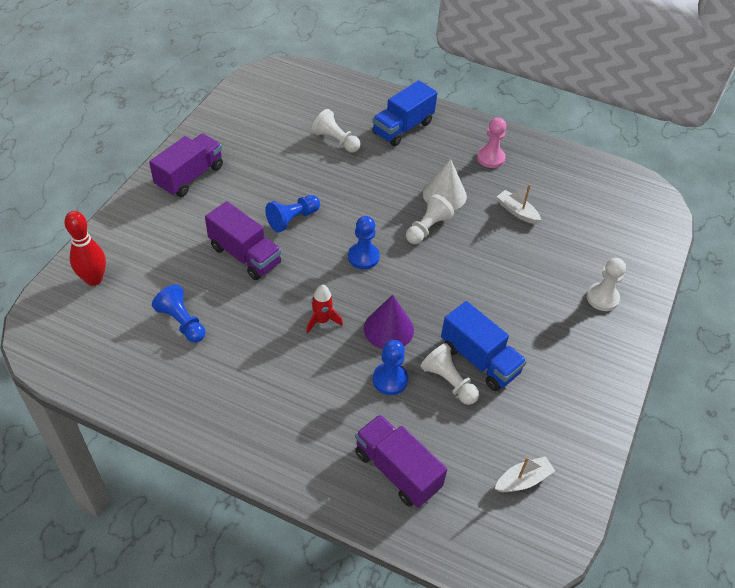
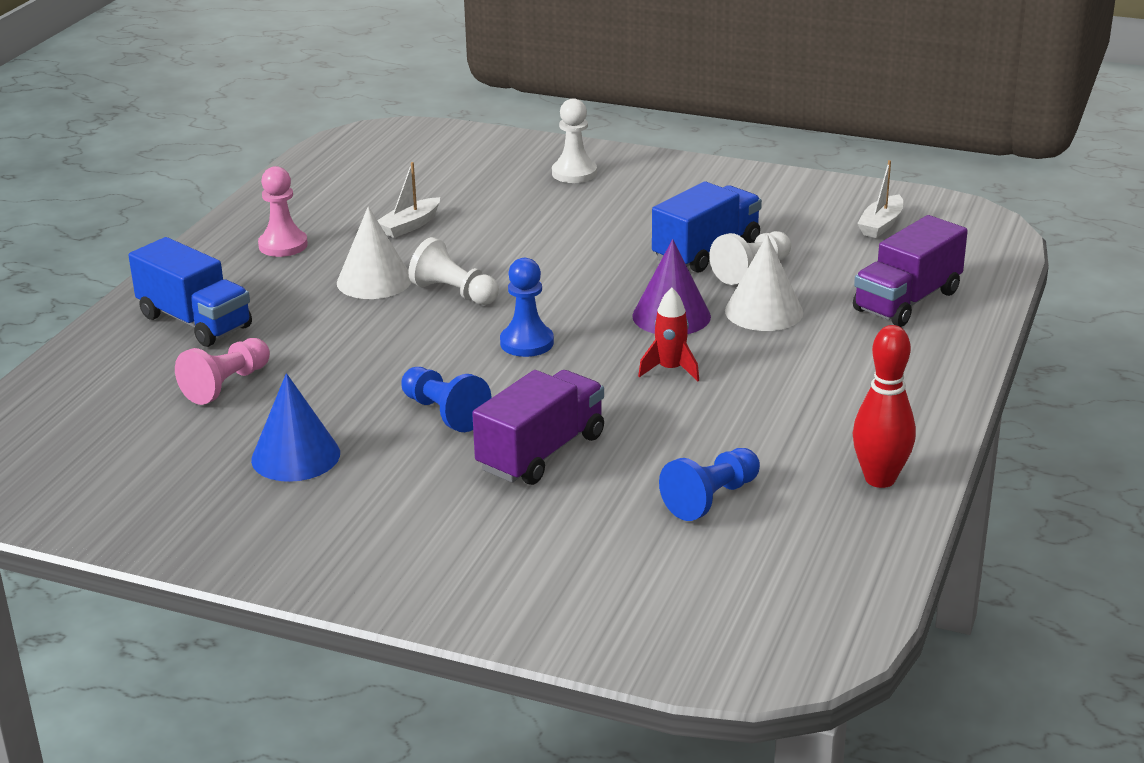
camera: 90 degrees left, 20 degrees down
(94, 279) = (634, 615): red bowling pin -> red bowling pin (880, 479)
(190, 177) = (329, 540): purple truck -> none
(264, 165) = (295, 456): none -> blue cone
(336, 141) = (226, 385): white pawn -> pink pawn
(390, 380) = (764, 311): blue pawn -> white cone
(523, 480) = (881, 225): white boat -> white boat turned 120 degrees counterclockwise

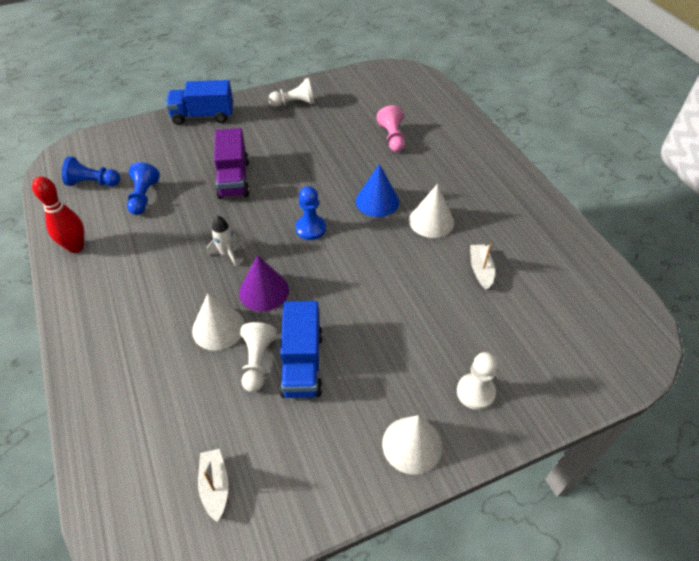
camera: 135 degrees right, 20 degrees up
(195, 322) = (457, 154): blue truck -> blue truck (203, 116)
(283, 245) = (508, 215): pink pawn -> none
(295, 456) = (320, 128): blue cone -> blue cone (377, 201)
(444, 413) = (294, 174): blue pawn -> blue pawn (93, 183)
(454, 293) = (385, 237): white pawn -> white pawn (294, 103)
(670, 370) = (226, 253): red rocket -> white rocket
(677, 175) = (412, 444): none -> white cone
(907, 301) = (139, 397): purple truck -> none

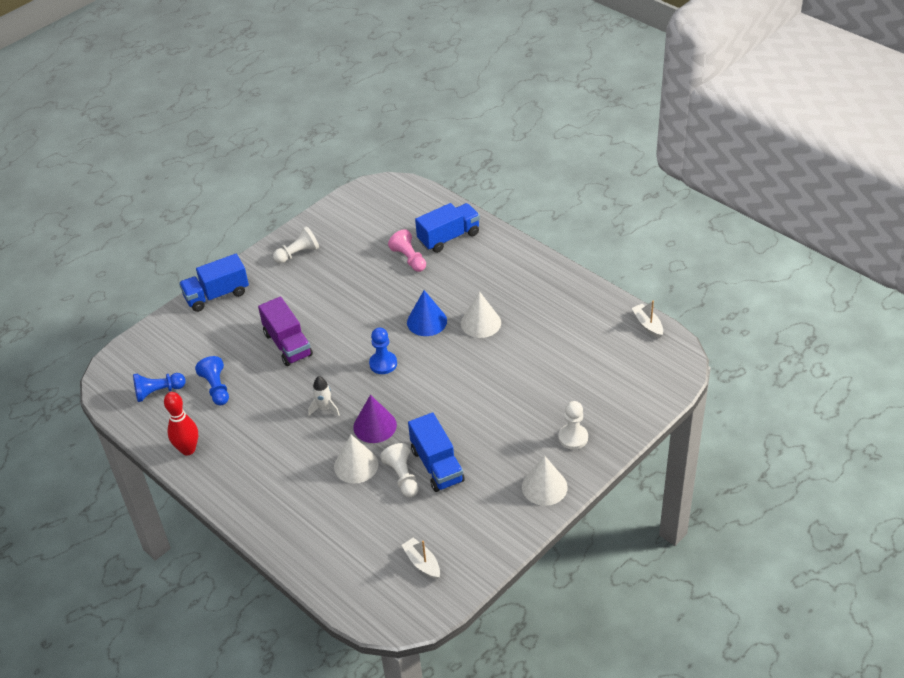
camera: 20 degrees left, 5 degrees down
(440, 130) = (449, 237): none -> blue truck
(480, 270) = (538, 349): white boat -> white boat (647, 325)

